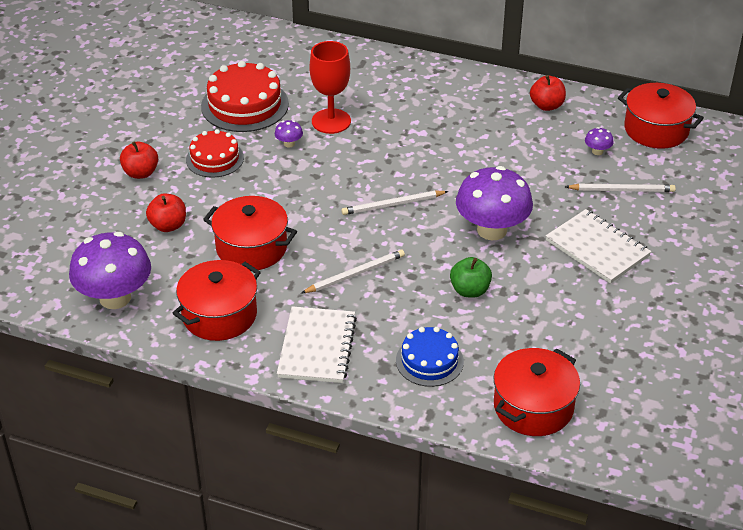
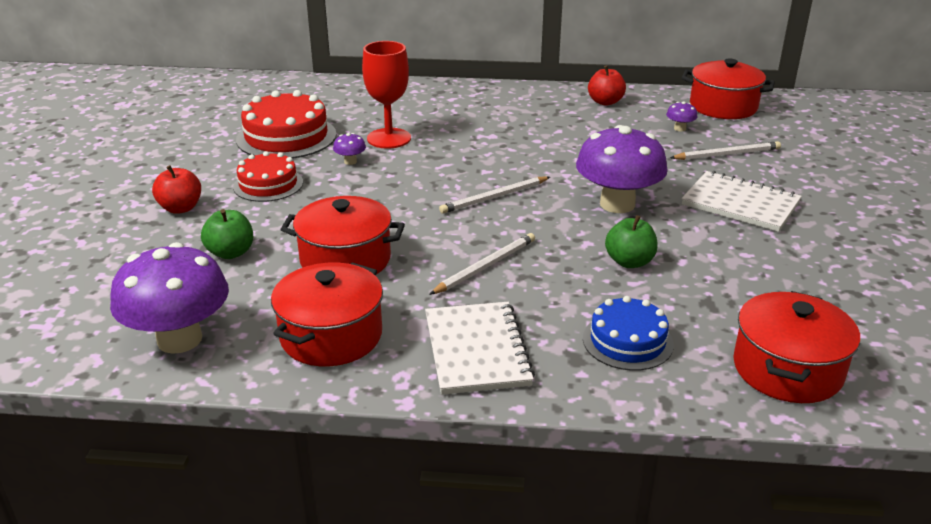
camera: 15 degrees left, 10 degrees down
(168, 225) = (231, 253): red apple -> green apple

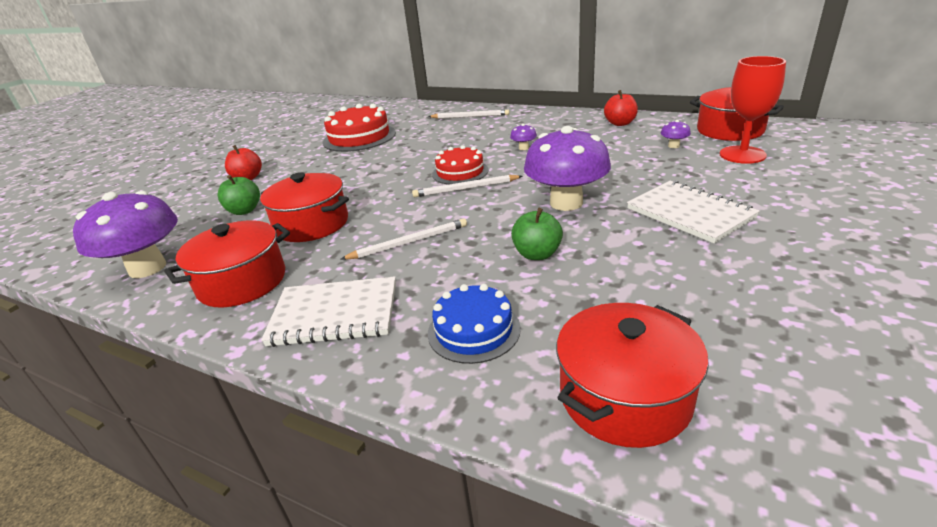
camera: 25 degrees right, 0 degrees up
(268, 184) = (316, 167): red cake -> red cake (460, 172)
(350, 161) = (384, 156): purple mushroom -> purple mushroom (523, 148)
(389, 138) = (426, 142): red goblet -> red goblet (742, 155)
(476, 350) = (335, 314): white notebook -> white notebook turned 75 degrees clockwise
(726, 154) = (706, 169): white pencil -> white pencil (470, 117)

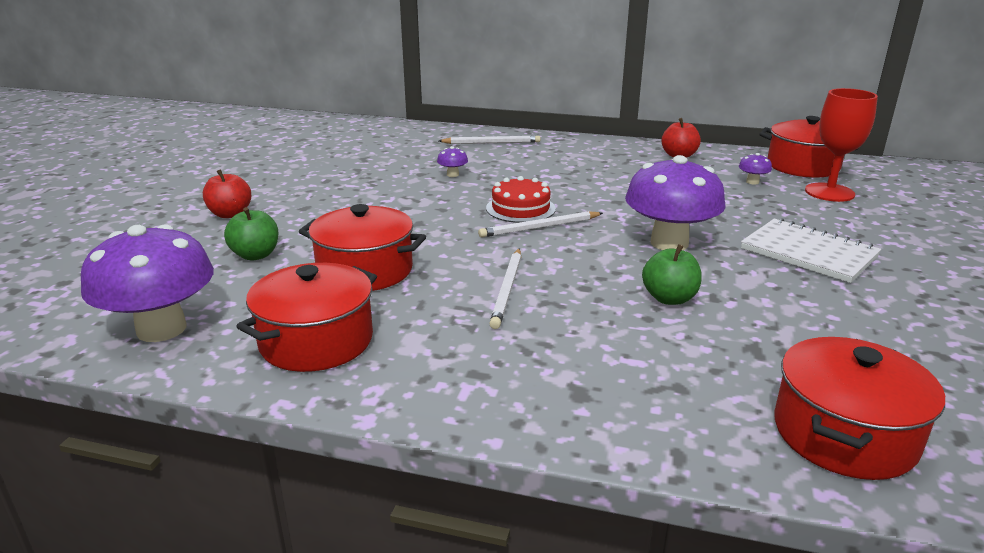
camera: 15 degrees left, 5 degrees down
(335, 314) = (468, 372): white notebook -> none
(359, 137) = (358, 165): red cake -> none
(408, 242) = (507, 289): white pencil -> white pencil turned 135 degrees clockwise
(474, 330) = (647, 380): blue cake -> none
(523, 148) = (582, 181): purple mushroom -> purple mushroom (452, 175)

